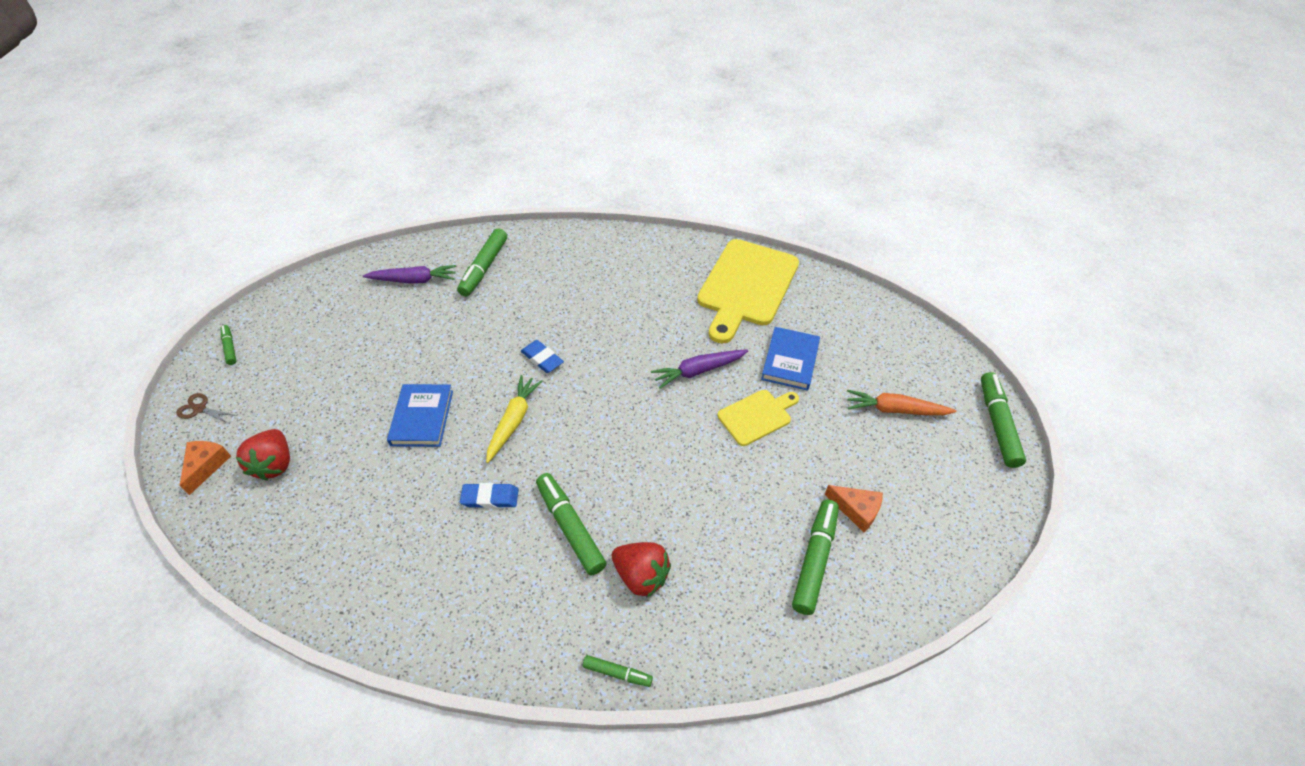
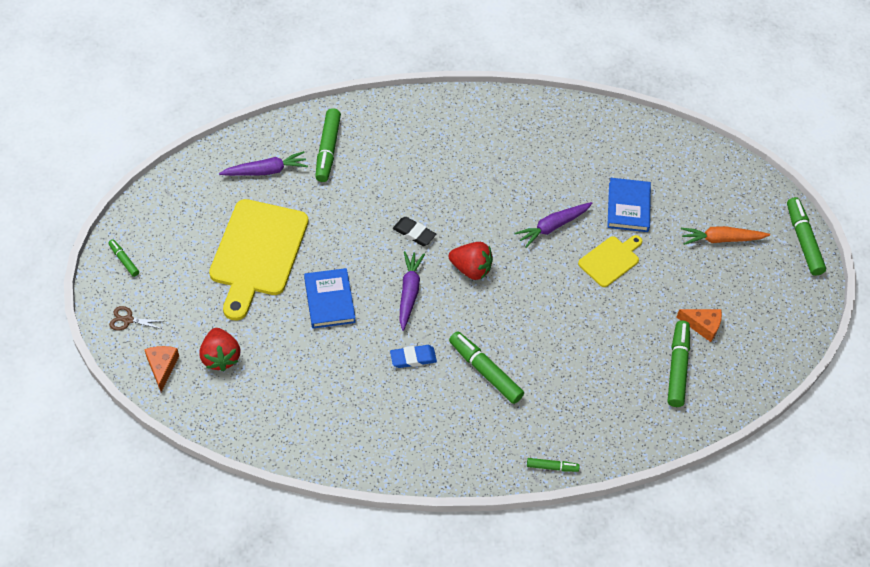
camera: 15 degrees left, 5 degrees up
(513, 421) = (409, 292): yellow carrot -> purple carrot
(542, 359) = (414, 233): blue eraser -> black eraser
(641, 576) = (550, 398): red strawberry -> red strawberry (471, 269)
(746, 286) = (575, 139): yellow cutting board -> yellow cutting board (257, 253)

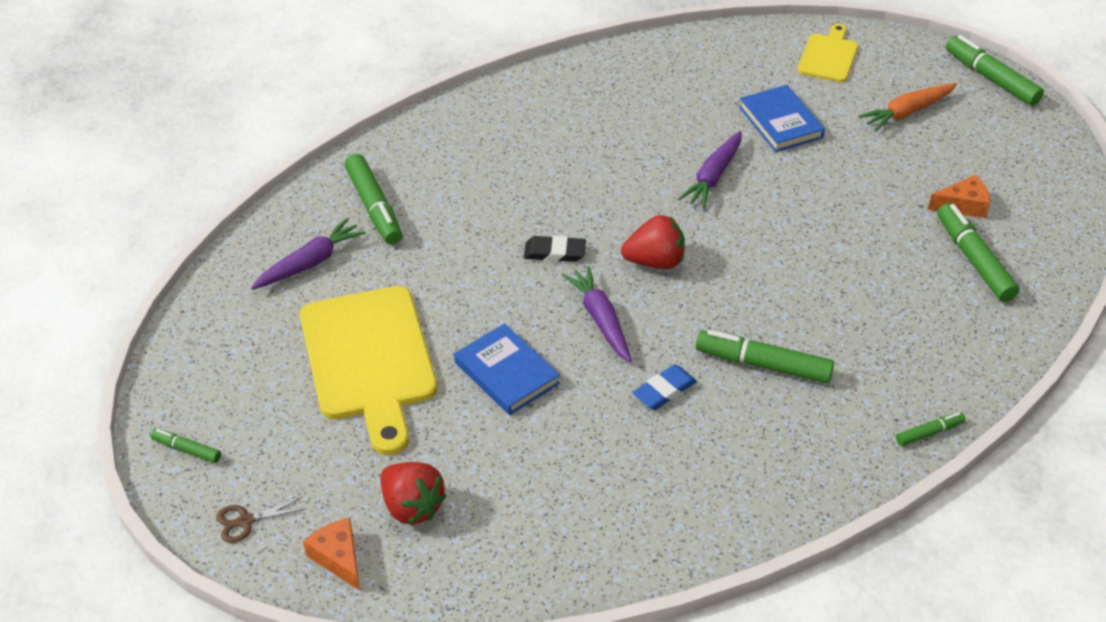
camera: 25 degrees left, 10 degrees down
(610, 260) = (807, 183): yellow cutting board -> yellow cutting board (828, 56)

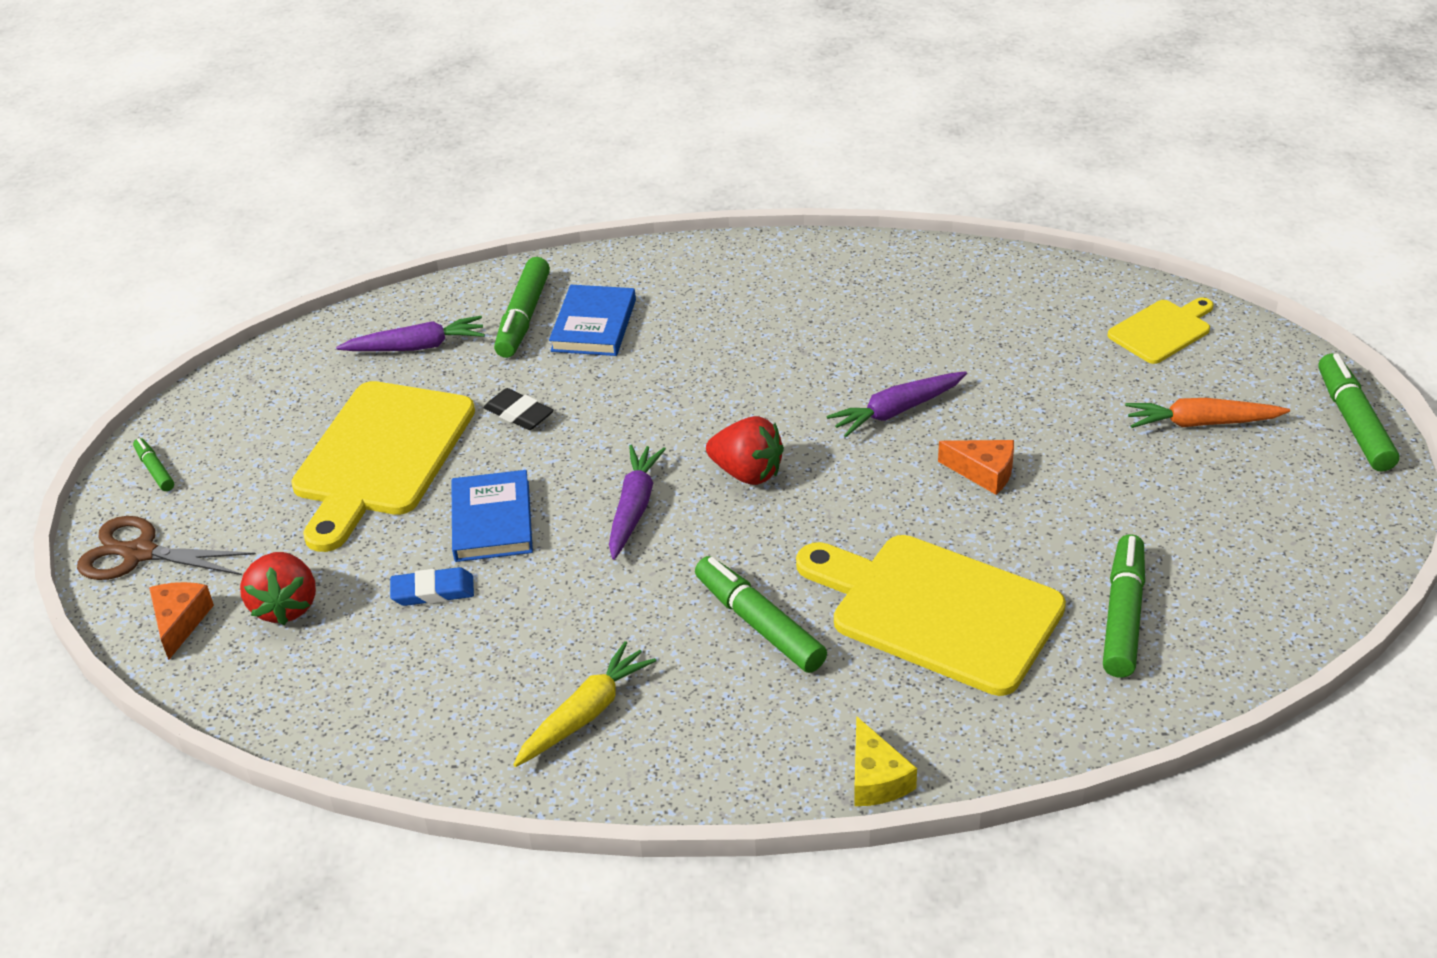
camera: 35 degrees right, 5 degrees down
(246, 521) = (140, 553): brown scissors -> brown scissors, size x1.81
(554, 252) = (653, 424): black eraser -> black eraser (519, 414)
(664, 390) = (629, 604): blue eraser -> blue eraser (433, 591)
(709, 480) = (585, 714): none -> yellow carrot
(780, 122) = (1032, 381): blue book -> blue book (594, 325)
(864, 305) = (937, 610): none -> yellow cutting board
(929, 433) = (876, 778): green marker -> yellow cheese
(963, 205) = (1170, 550): orange cheese -> orange cheese (984, 472)

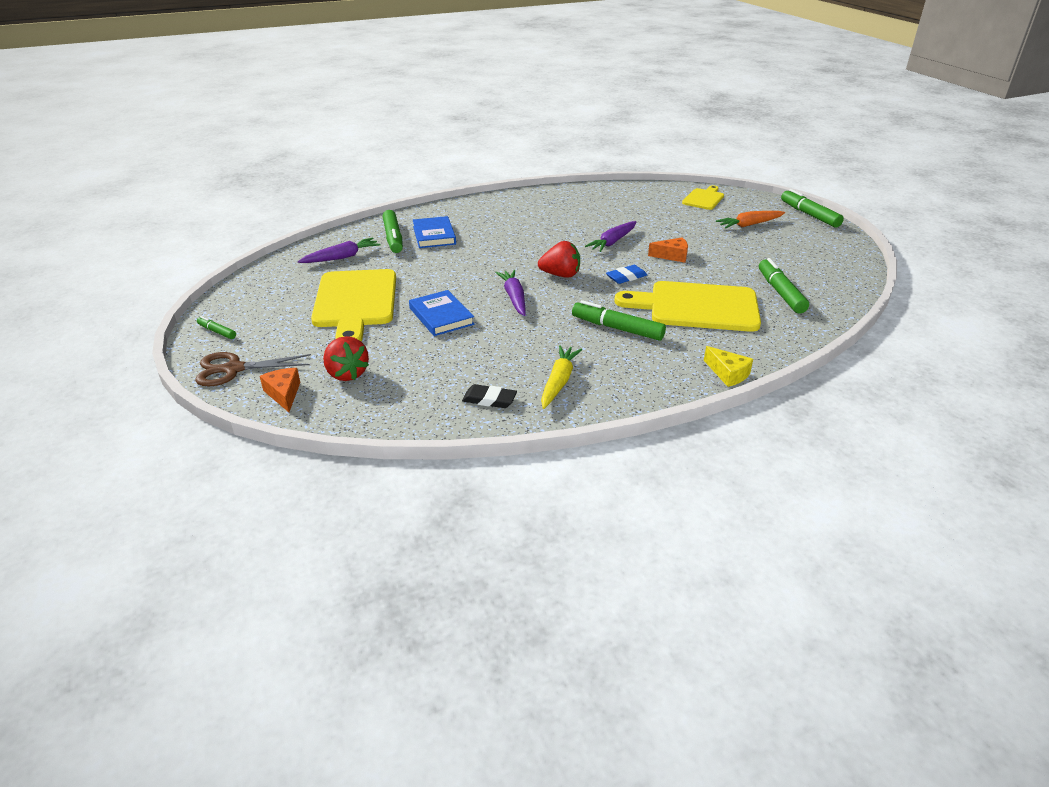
camera: 25 degrees left, 5 degrees down
(433, 591) = (431, 350): blue eraser -> blue eraser (626, 277)
(519, 414) = (421, 273): black eraser -> black eraser (489, 399)

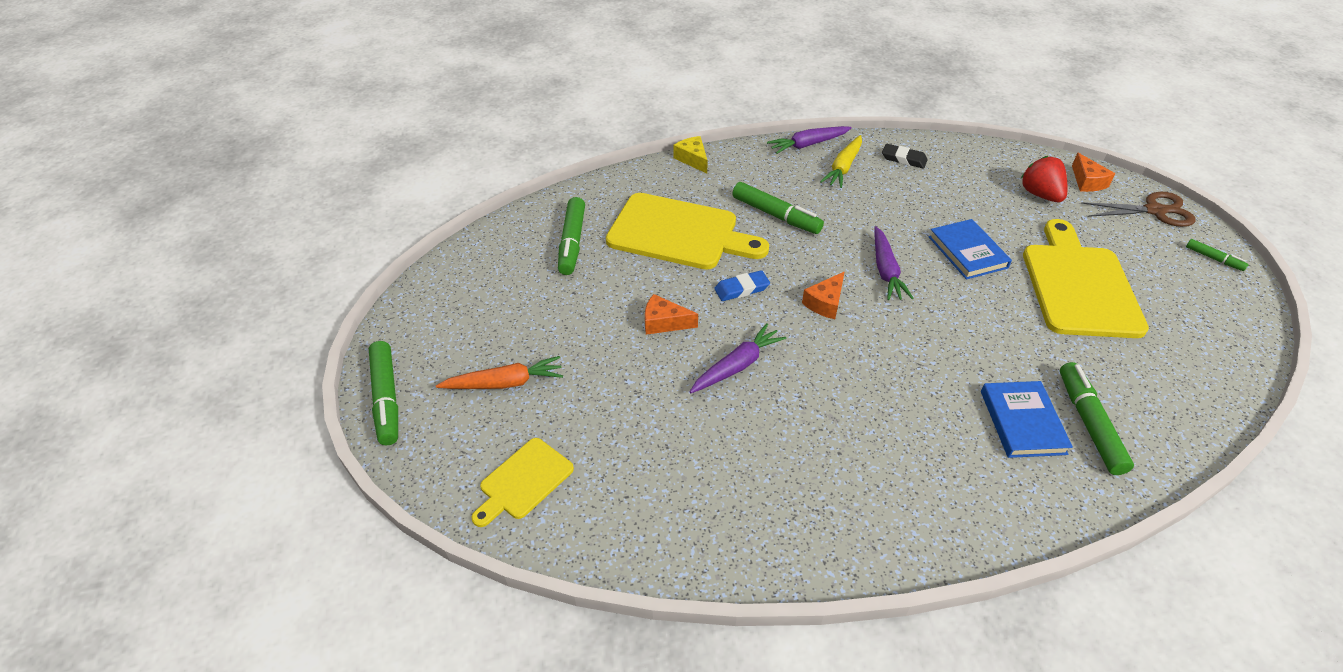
camera: 170 degrees left, 10 degrees up
(342, 257) = (1147, 380): purple carrot -> purple carrot (808, 144)
(560, 275) = (825, 303): red strawberry -> orange cheese

